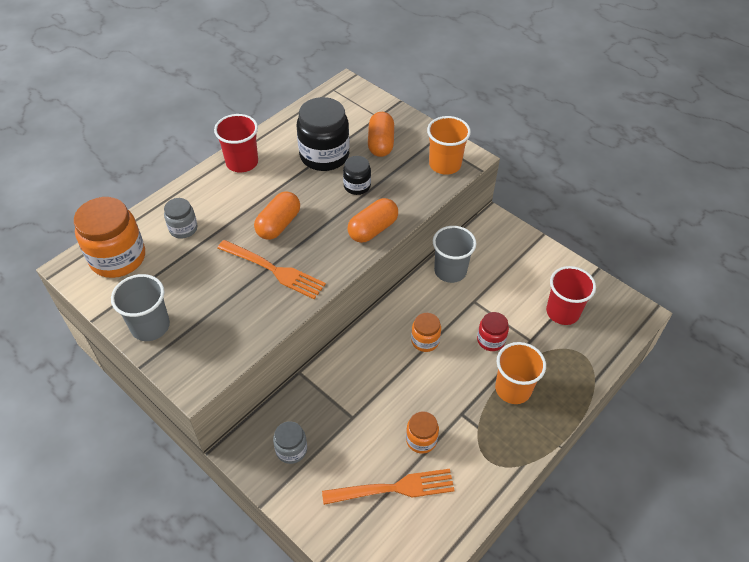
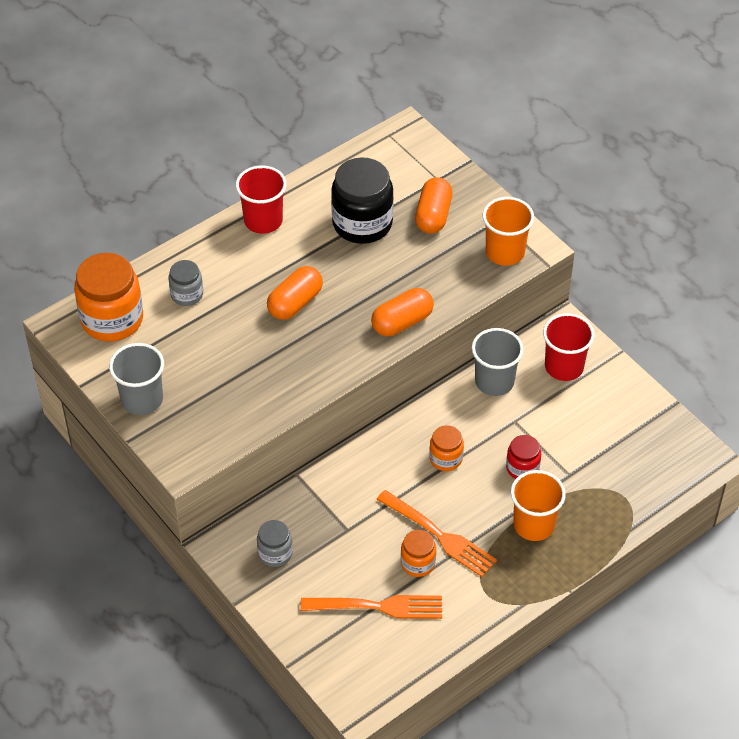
camera: 10 degrees right, 0 degrees up
(274, 270) = (282, 355): orange fork -> orange fork (439, 535)
(357, 186) = (394, 267): black jar -> none
(562, 312) = (616, 447): red cup -> red cup (564, 367)

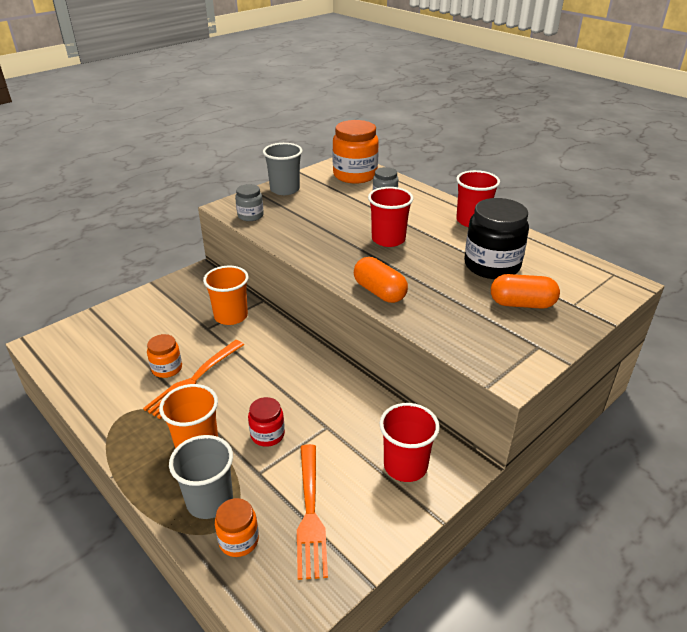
camera: 85 degrees right, 15 degrees down
(275, 553) = (190, 295): grey jar -> grey jar (250, 216)
(295, 303) = (388, 239): orange capsule -> red cup
(378, 606) = (128, 348): orange fork -> orange fork (310, 513)
(446, 458) = (279, 380): orange jar -> orange jar (239, 540)
(494, 381) = (374, 410): grey cup -> grey cup (209, 501)
(505, 252) = (493, 352): orange cup -> orange cup (231, 316)

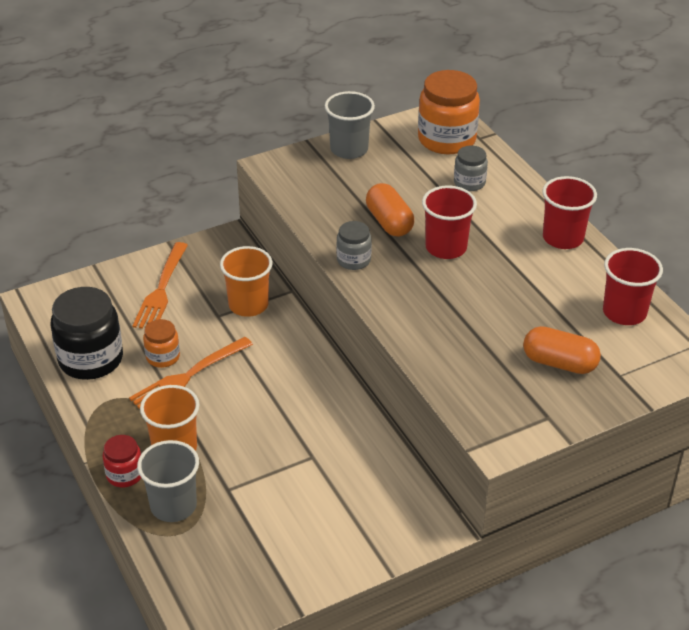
camera: 15 degrees right, 5 degrees up
(239, 540) = (191, 547): orange jar -> none
(250, 216) = (294, 184): grey jar -> grey jar (353, 260)
(267, 435) = (248, 452): red jar -> red jar (124, 474)
(310, 513) = (266, 538): orange fork -> orange fork (161, 290)
(379, 292) = (404, 318): orange capsule -> orange capsule (389, 222)
(405, 466) = (378, 514): red cup -> red cup (624, 312)
(492, 265) = (552, 306): black jar -> black jar (91, 359)

